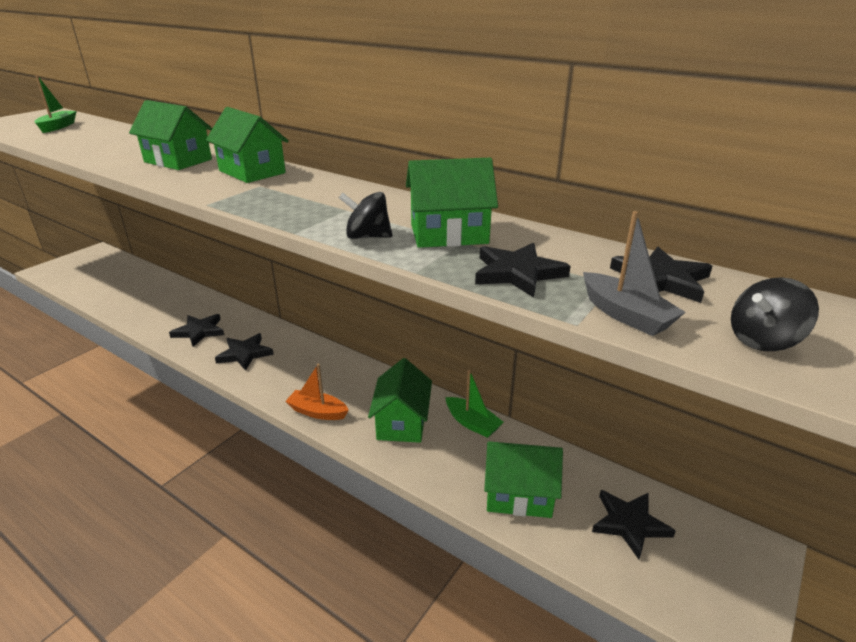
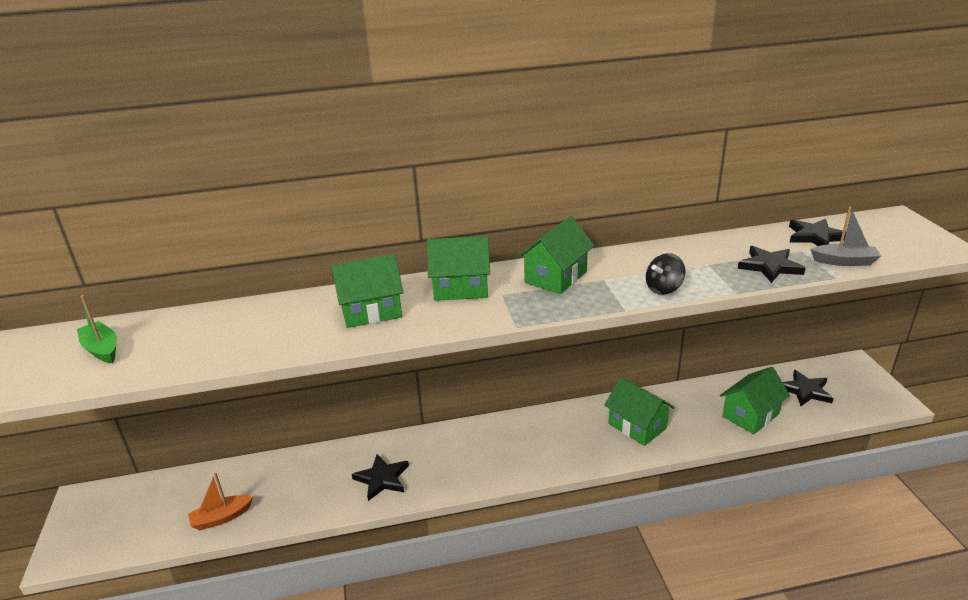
camera: 45 degrees left, 0 degrees up
(245, 354) = (455, 465): black star -> none
(317, 412) = (582, 459): orange boat -> orange boat (221, 518)
(449, 234) = (691, 263): green house -> green house (555, 277)
(472, 423) = (669, 397): green boat -> none
(763, 340) = (895, 245): black spinning top -> none

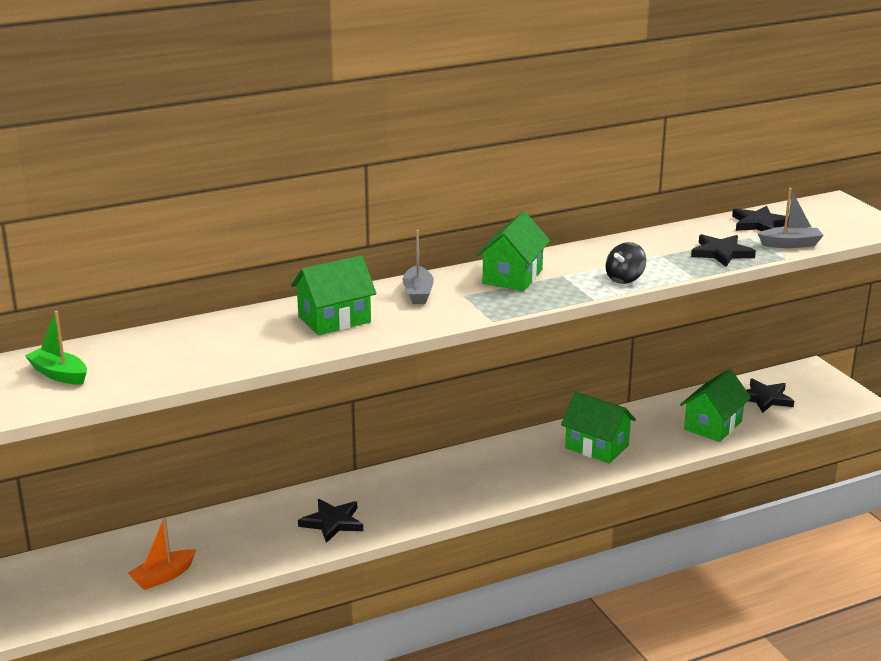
camera: 15 degrees left, 5 degrees down
(461, 288) = (418, 293): green house -> grey boat

